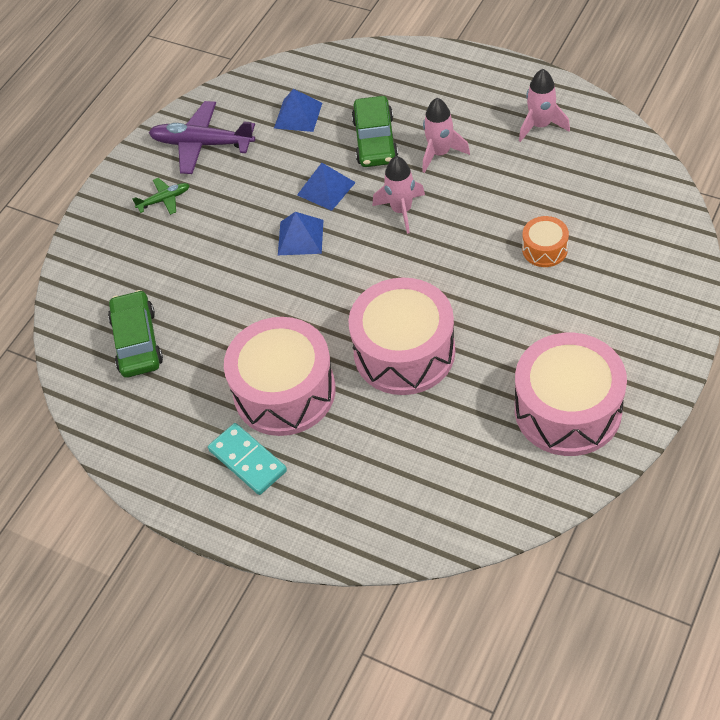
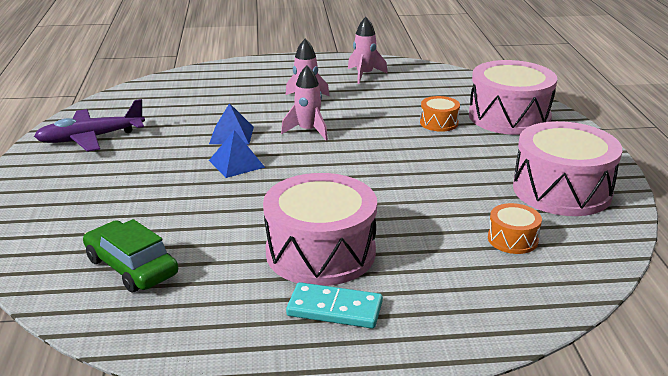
camera: 40 degrees left, 25 degrees down
(164, 200) = (80, 175): green plane -> none
(298, 115) = (167, 107): blue pyramid -> none
(375, 140) = (247, 105): green car -> none
(404, 352) = (399, 198): pink drum -> pink drum (509, 117)
(455, 452) = (512, 239): none -> orange drum

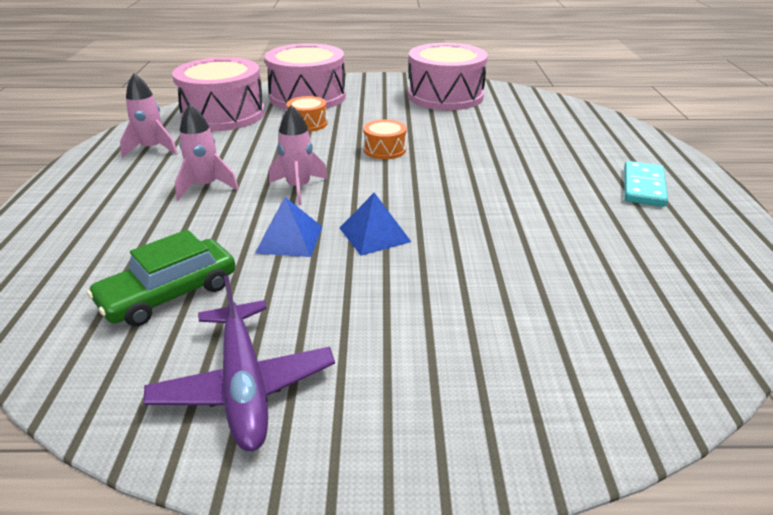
camera: 85 degrees left, 5 degrees up
(131, 267) = (626, 300): green car -> green car (169, 294)
(320, 252) = (560, 190): pink drum -> pink drum (223, 114)
(512, 239) = (520, 118): orange drum -> orange drum (384, 150)

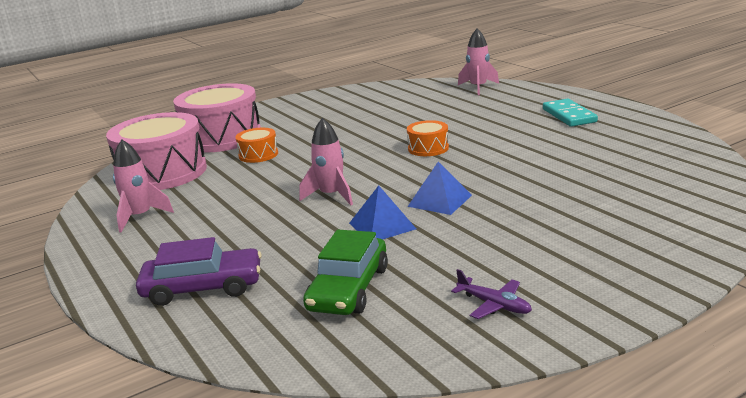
camera: 30 degrees left, 10 degrees down
(88, 235) = (203, 287): none -> purple car
(206, 186) = (248, 222): pink rocket -> pink rocket (478, 87)
(244, 384) = (493, 304): purple plane -> purple plane, size x0.52
(384, 150) = (357, 151): orange drum -> orange drum (428, 148)
(445, 96) = (344, 103): pink drum -> none

